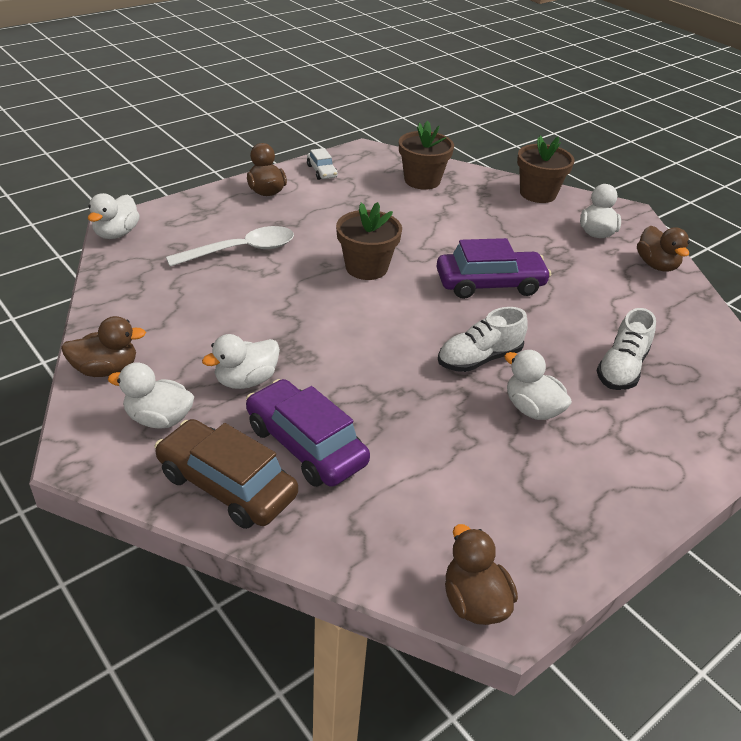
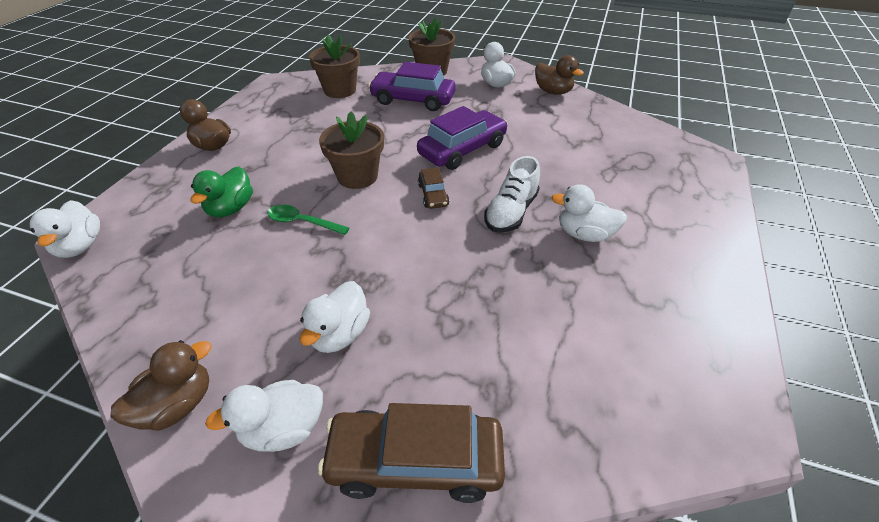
camera: 30 degrees left, 5 degrees up
(241, 251) = (231, 208): white spoon -> green duck
(287, 286) = (302, 222): none -> green spoon
(306, 445) = (450, 368): purple car -> purple car (413, 100)
(322, 171) = (250, 111): white car -> none
(420, 312) = (433, 195): none -> brown car
(474, 601) = (713, 434): brown duck -> none
(621, 368) = (606, 173): white shoe -> none

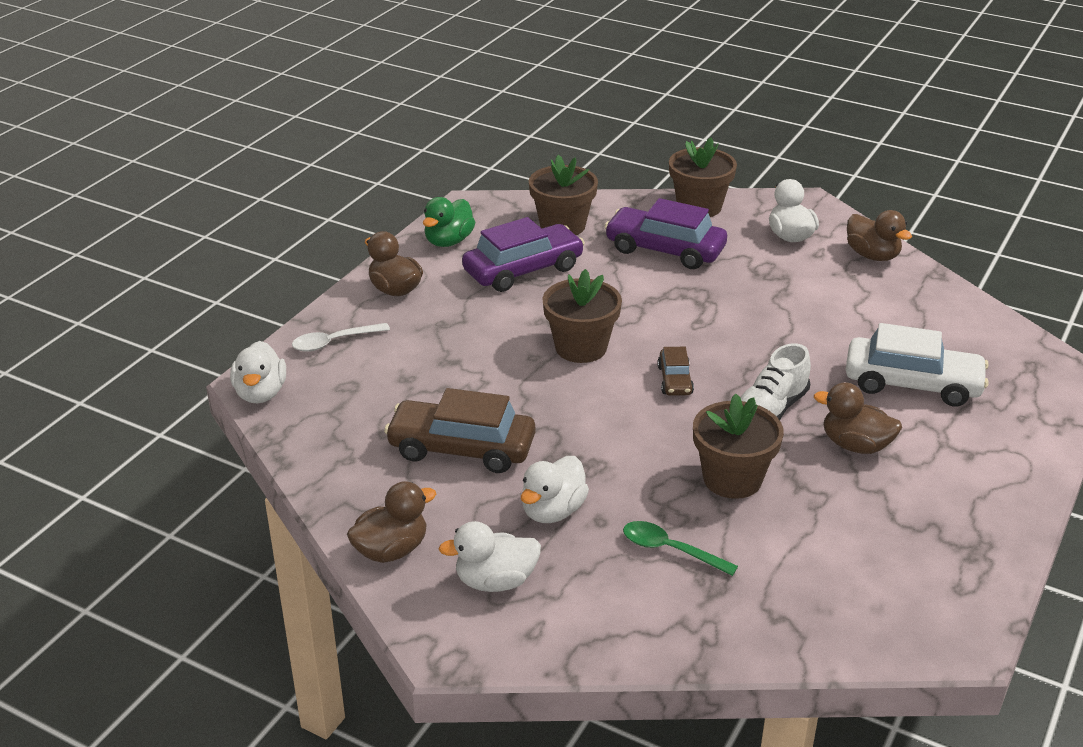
camera: 10 degrees right, 10 degrees down
(156, 192) = (334, 342): none -> white spoon
(231, 208) = (426, 370): green duck -> green duck (448, 241)
(302, 222) = (512, 395): green spoon -> green spoon (670, 550)
(415, 461) = (621, 621): brown car -> brown car (461, 448)
(462, 149) = (723, 327): purple car -> purple car (523, 270)
(494, 278) = (732, 479): none -> brown flower pot
(584, 234) = (855, 445): white duck -> brown duck
(609, 178) = (912, 384): none -> white car

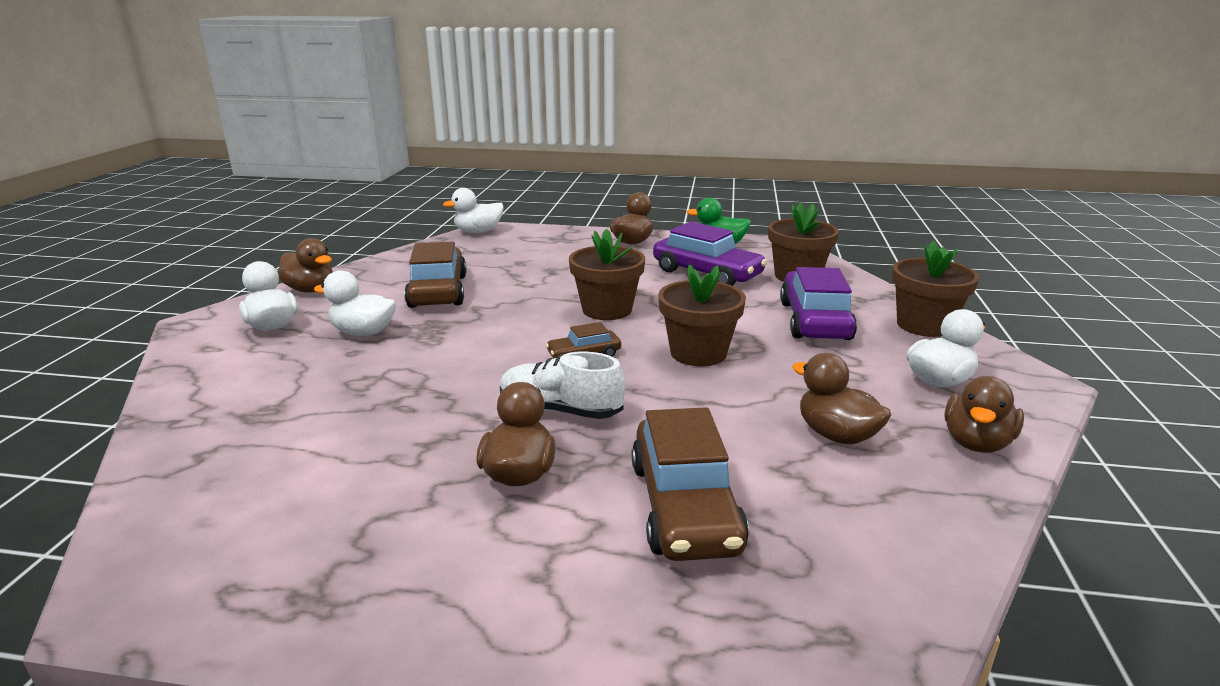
camera: 70 degrees right, 10 degrees down
(334, 342) = (551, 238): white spoon -> none
(670, 550) = (311, 387): green spoon -> none
(732, 479) = (429, 404): brown flower pot -> brown flower pot (698, 353)
(847, 301) = (836, 435): none -> brown duck
(912, 384) = (684, 506): white car -> brown car

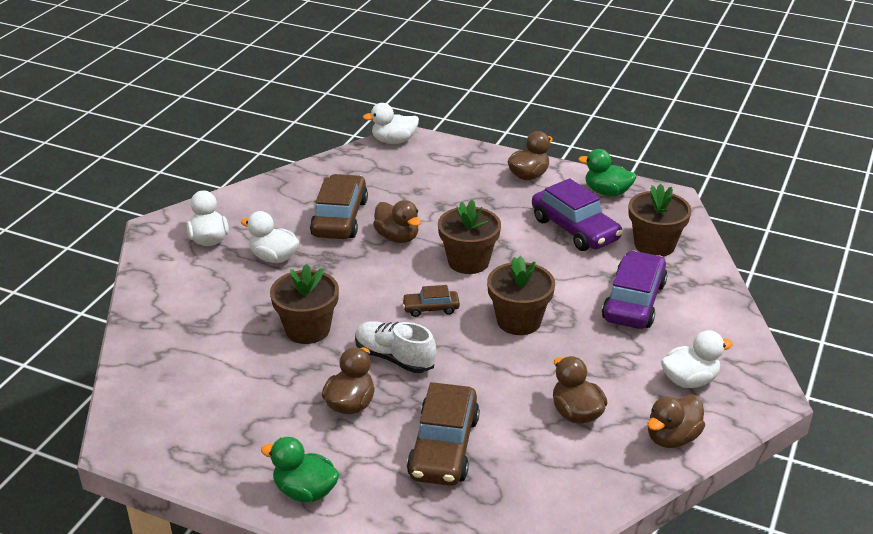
camera: 15 degrees right, 10 degrees up
(310, 290) = (240, 201): brown duck -> brown duck (397, 237)
(486, 617) = (305, 491): none -> green duck
(924, 325) = (724, 322): brown flower pot -> brown flower pot (307, 329)

